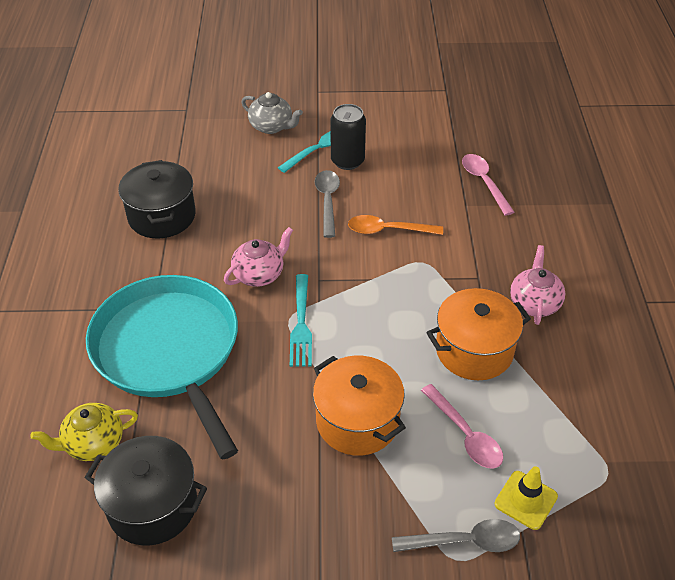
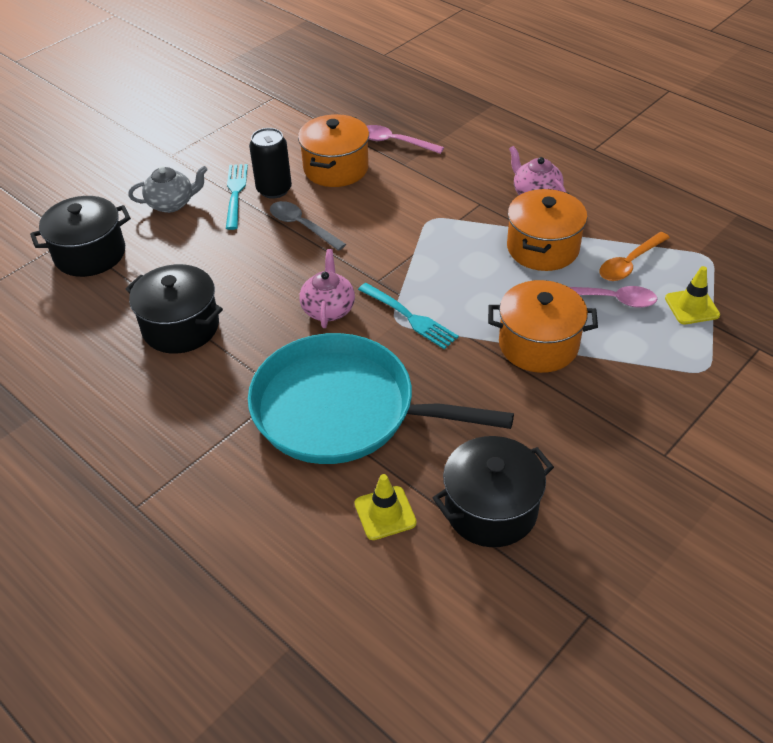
camera: 45 degrees left, 0 degrees up
(93, 443) = (385, 513): yellow teapot -> yellow traffic cone
(181, 128) = (90, 254): none -> black pot
(388, 230) = (376, 215): orange spoon -> orange spoon (629, 263)
(411, 174) = (336, 168): none -> orange pot
(464, 541) = (695, 356): grey spoon -> none

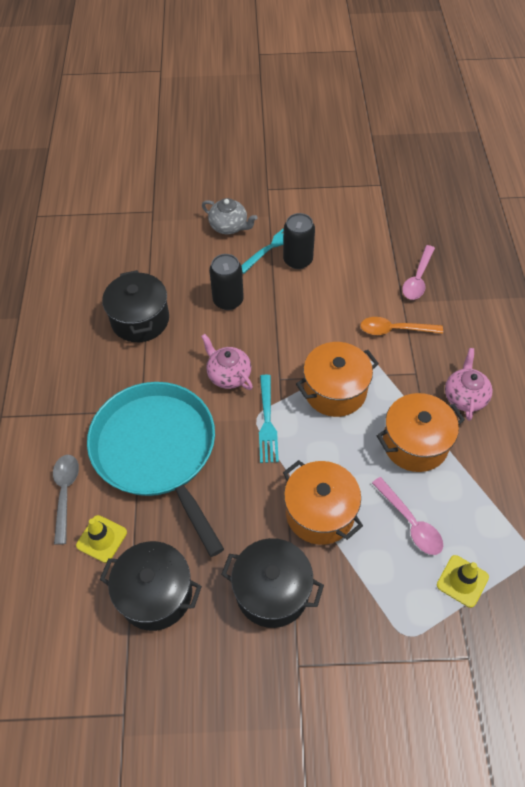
camera: 45 degrees right, 10 degrees up
(90, 254) = (150, 231): black pot -> black pot (272, 591)
(249, 257) = (228, 300): none -> black can
(302, 226) = (282, 301): grey spoon -> grey spoon (65, 493)
(328, 309) = (228, 375): pink teapot -> pink teapot turned 90 degrees counterclockwise
(336, 168) = (354, 272): orange pot -> orange pot (335, 391)
(395, 142) = (418, 279): pink spoon -> pink spoon turned 135 degrees counterclockwise
(629, 263) = (461, 508): orange spoon -> orange spoon (394, 330)

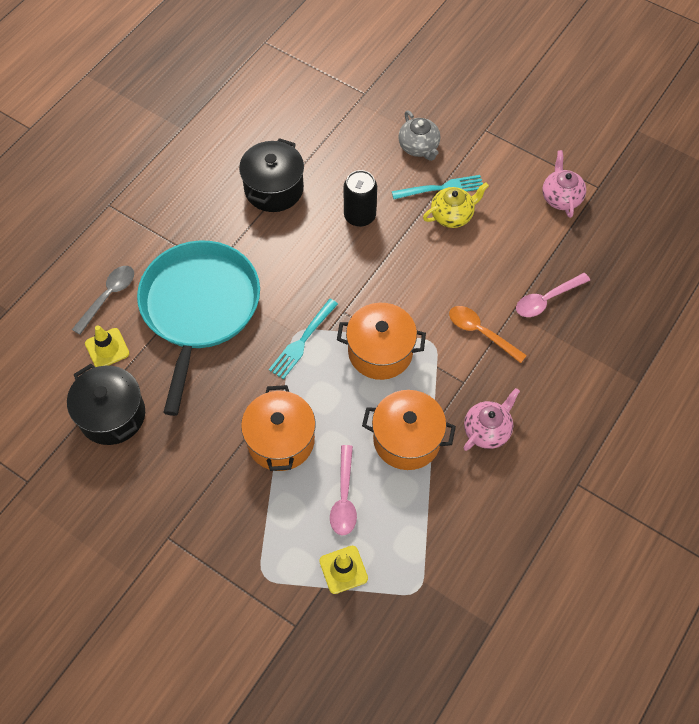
camera: 35 degrees right, 5 degrees up
(228, 375) = (305, 282): pink teapot -> pink teapot (561, 197)
(272, 591) = (194, 472): black pot -> none
(298, 260) = (452, 215): black can -> yellow teapot

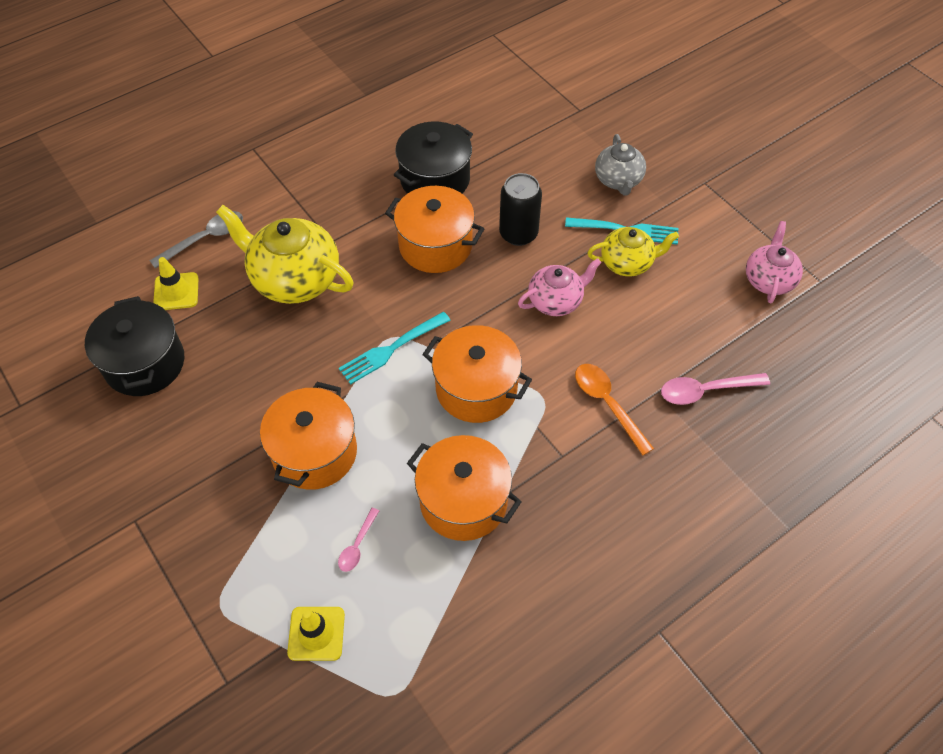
camera: 20 degrees right, 5 degrees down
(199, 308) = (294, 279): turquoise pan -> yellow teapot
(299, 245) = (435, 246): none -> orange pot
(344, 498) = (357, 545): pink spoon -> pink spoon, size x0.59
(487, 430) = (568, 523): pink teapot -> pink teapot (556, 301)

